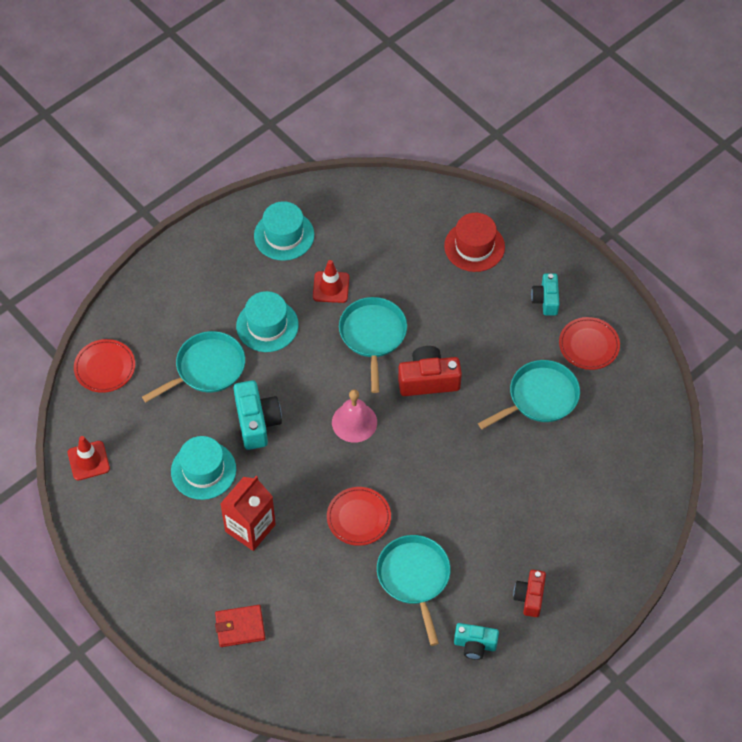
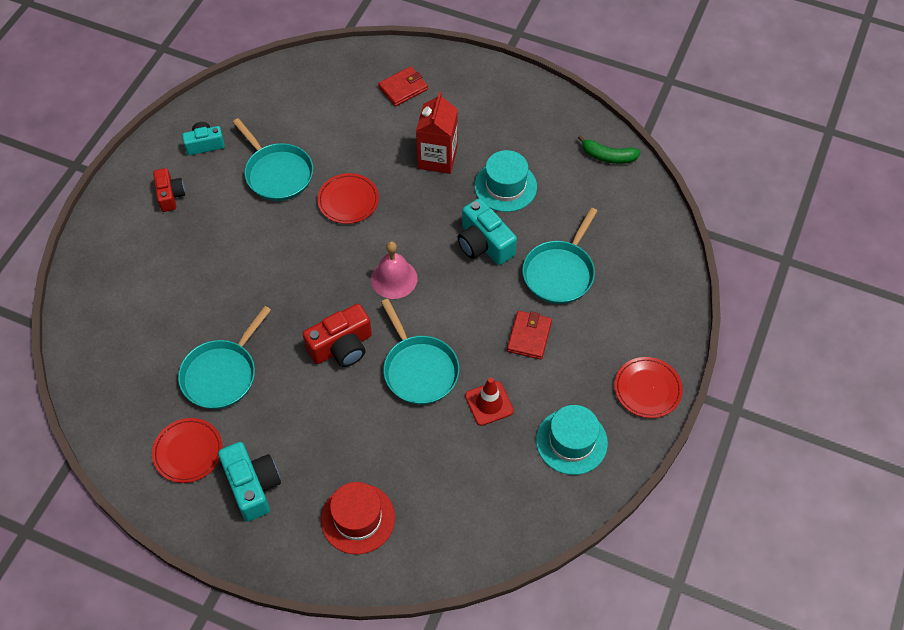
camera: 155 degrees right, 0 degrees up
(88, 461) = (608, 156): red traffic cone -> green banana
(105, 367) = (652, 236): red plate -> red plate (647, 389)
(267, 325) = (529, 336): turquoise hat -> red wallet
(546, 300) = (252, 486): turquoise camera -> turquoise camera, size x1.54

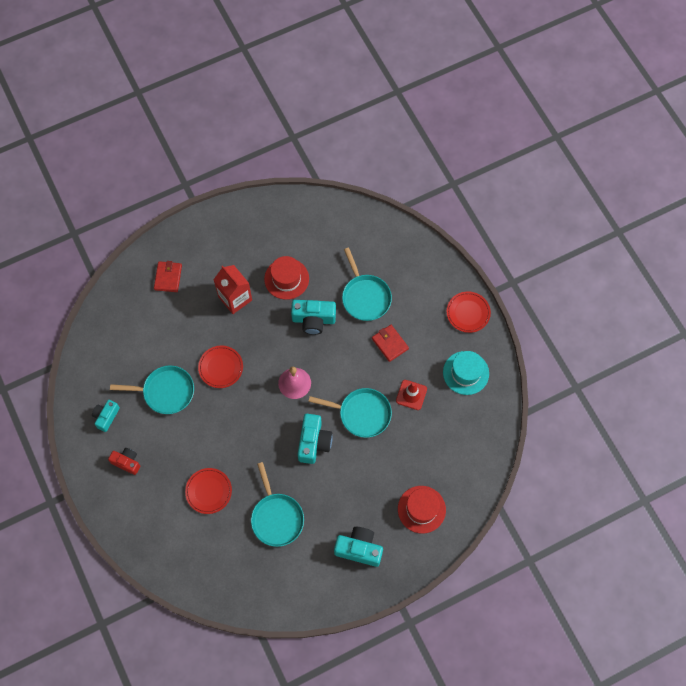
camera: 50 degrees left, 10 degrees up
(188, 452) = (310, 568): red plate -> red plate (208, 491)
(341, 346) = (313, 442): red camera -> turquoise camera
(505, 186) = (286, 279): turquoise hat -> red hat
(608, 156) = (315, 211): green banana -> none

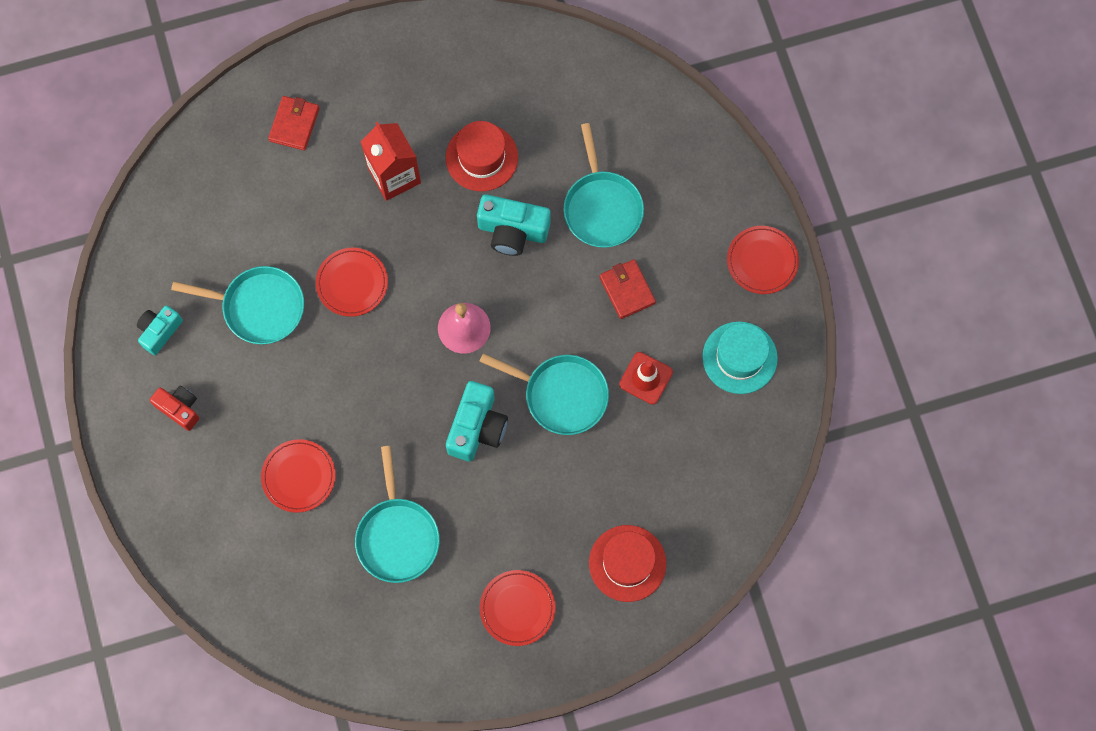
camera: 10 degrees right, 5 degrees up
(359, 549) = (517, 608): turquoise camera -> red plate

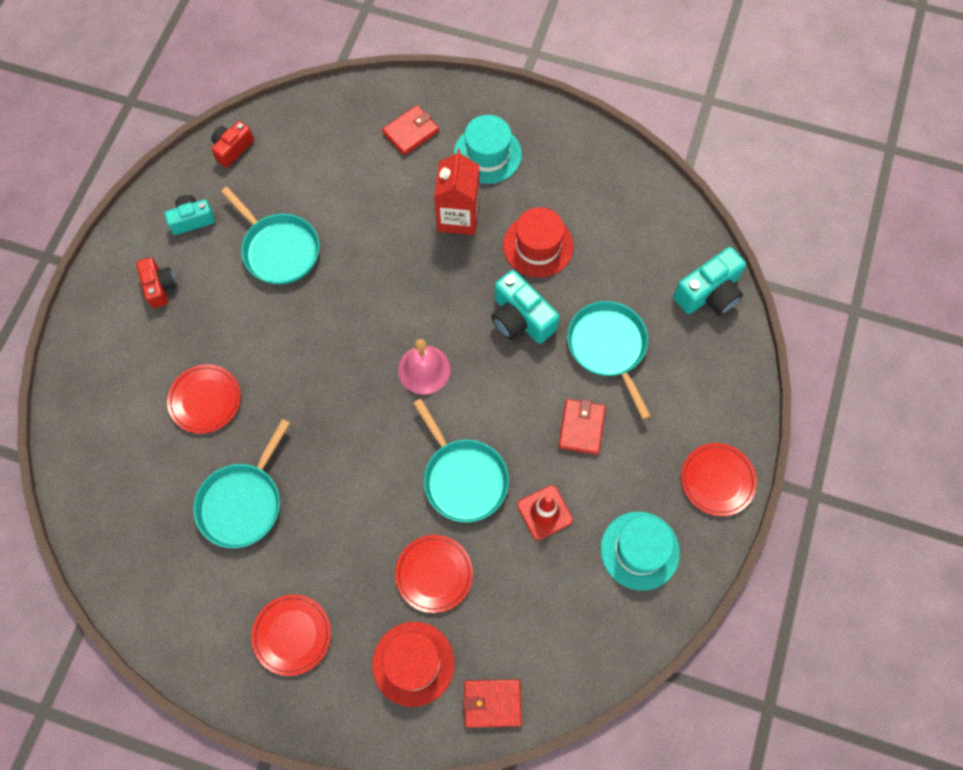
camera: 35 degrees right, 5 degrees down
(143, 243) = (232, 149): none -> red camera
(352, 283) = (363, 277): red plate -> red plate (434, 574)
(378, 101) = (487, 154): none -> turquoise hat
(477, 427) = (374, 457): turquoise camera -> turquoise camera (709, 293)
(602, 208) = (608, 347): turquoise pan -> turquoise pan turned 135 degrees clockwise
(708, 550) = (492, 703): none -> red wallet

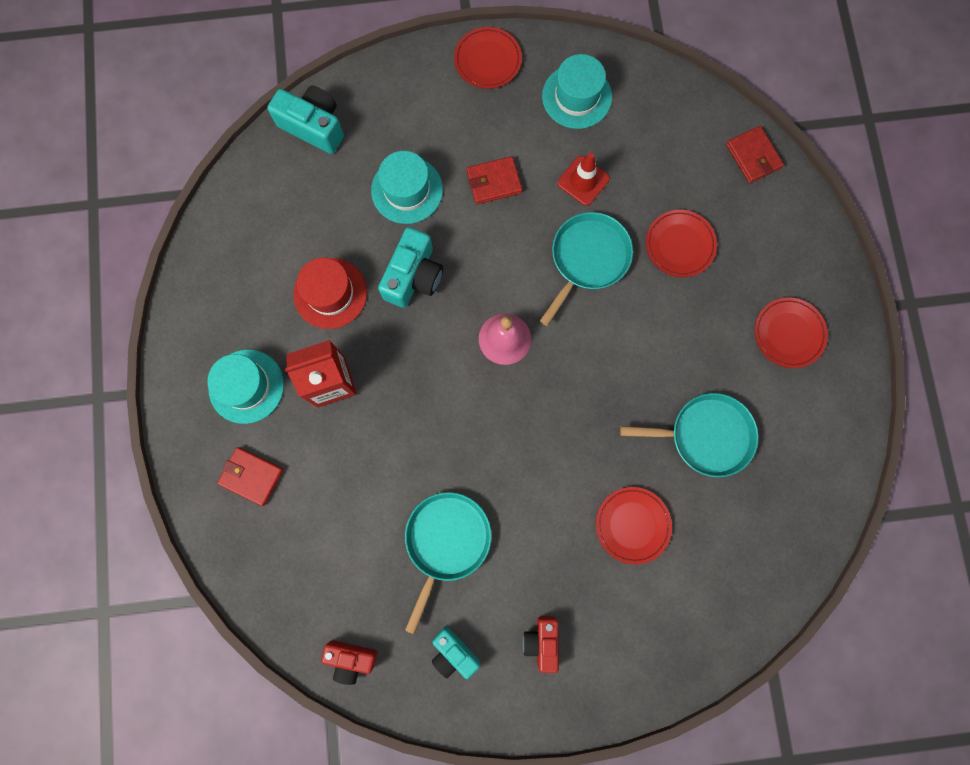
camera: 115 degrees left, 10 degrees up
(159, 287) = (542, 641): red camera -> red camera turned 45 degrees counterclockwise
(413, 663) = (757, 228): red hat -> none
(608, 347) = (407, 190): turquoise pan -> turquoise hat

